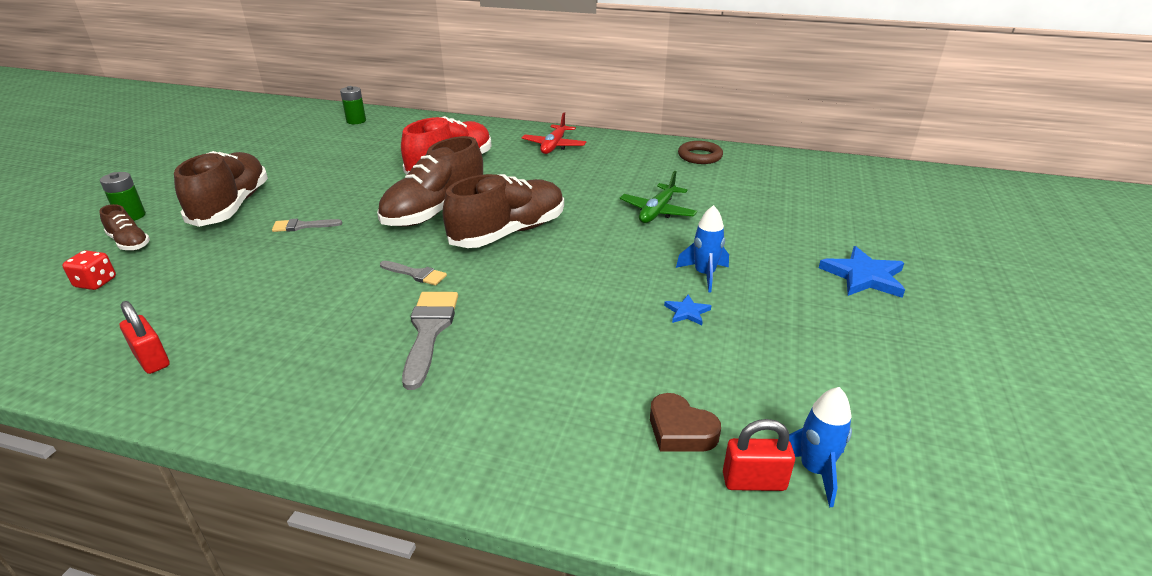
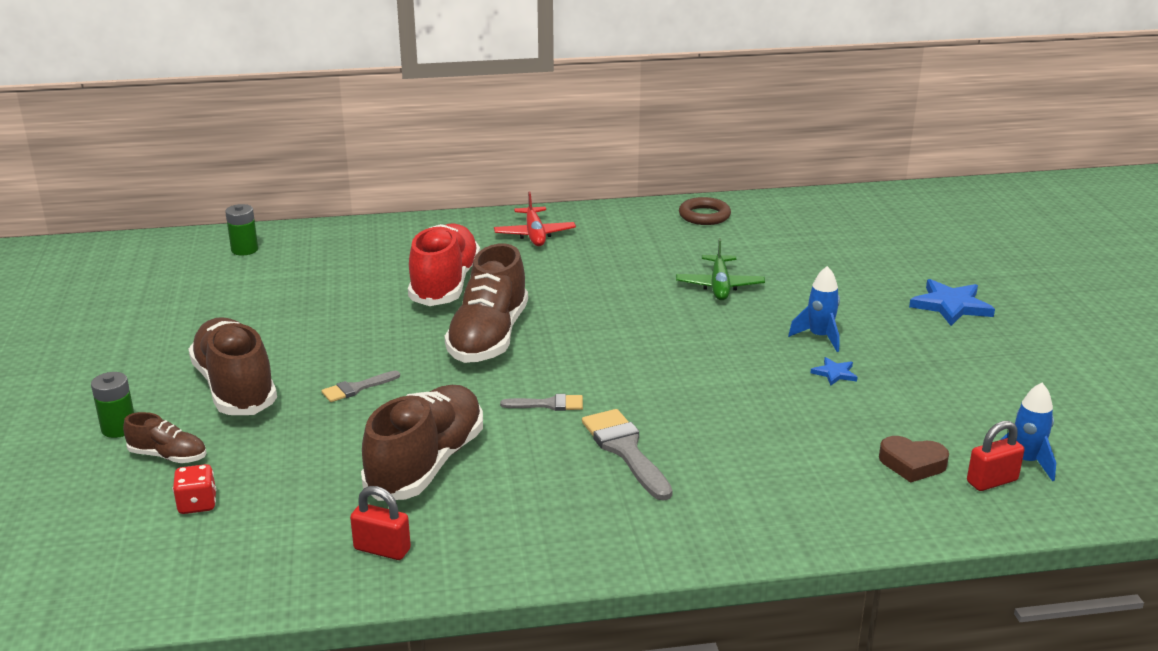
camera: 25 degrees left, 5 degrees down
(509, 233) = (594, 341): brown shoe -> brown shoe (426, 464)

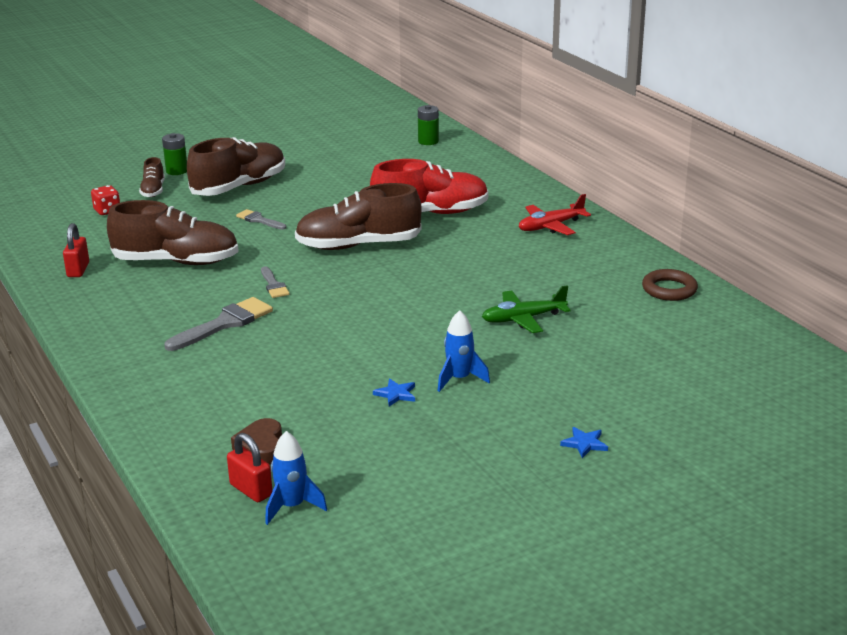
camera: 70 degrees right, 0 degrees up
(951, 306) = (584, 444): blue star -> blue star, size x0.52

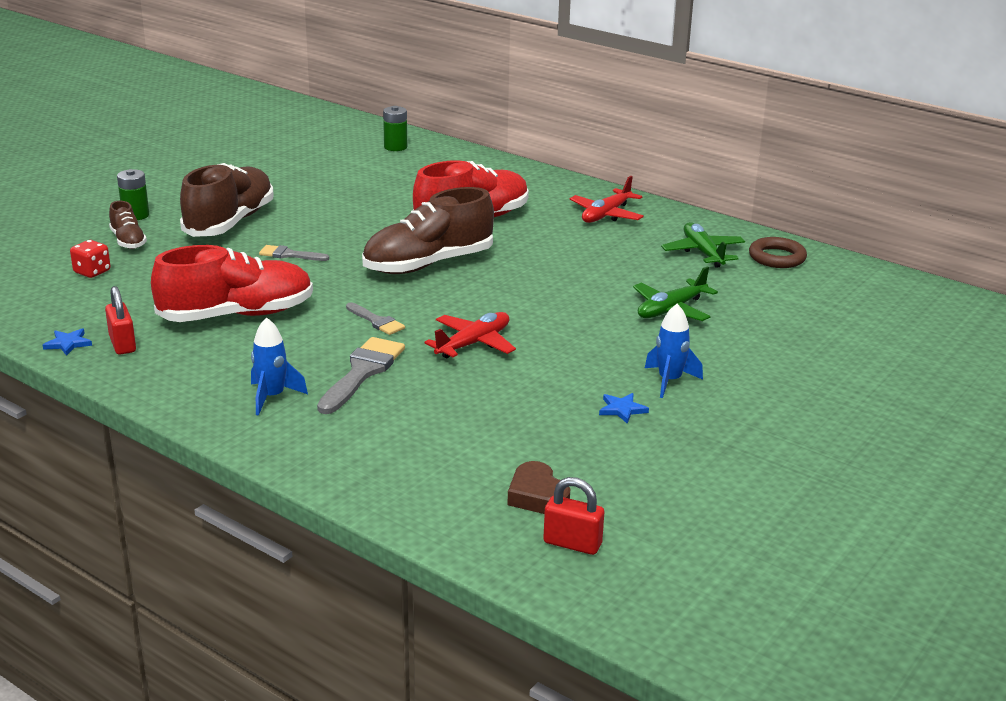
camera: 25 degrees left, 0 degrees up
(176, 262) = (237, 315): brown shoe -> red shoe
(292, 506) = (633, 550): blue rocket -> blue rocket (272, 397)
(330, 317) = (473, 343): none -> red plane
(584, 444) = (849, 419): blue star -> blue star (68, 343)
(604, 274) = (703, 252): none -> green plane

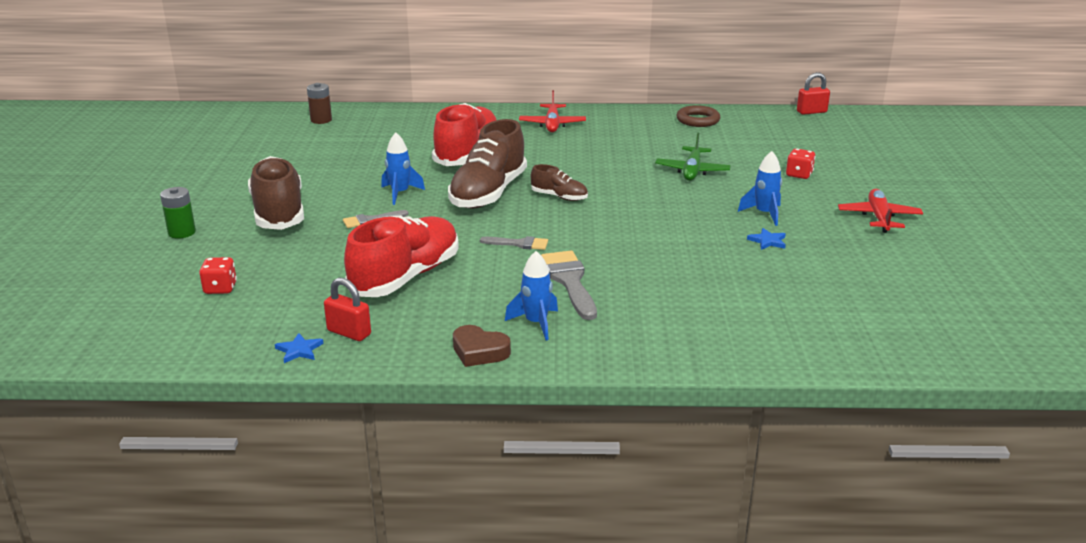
camera: 35 degrees left, 0 degrees up
(128, 241) = (211, 254): brown shoe -> brown shoe (559, 197)
(352, 238) = (400, 193): none -> blue rocket
(395, 147) = (321, 120): green battery -> brown battery
(473, 343) = (610, 235): red plane -> red plane (879, 217)
(537, 496) = (811, 313): brown heart -> brown heart (479, 351)
(572, 543) = (878, 332): red padlock -> red padlock (811, 112)
(703, 252) = (651, 130): green plane -> none
(788, 354) = (799, 175): none -> red dice

